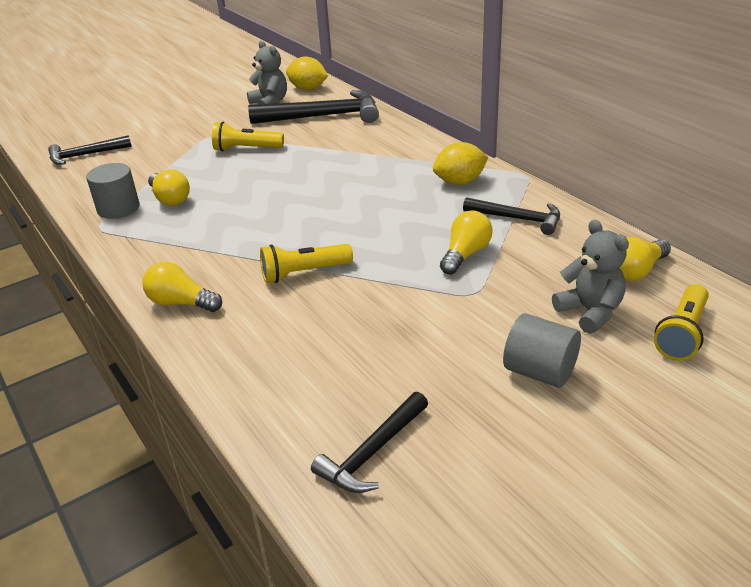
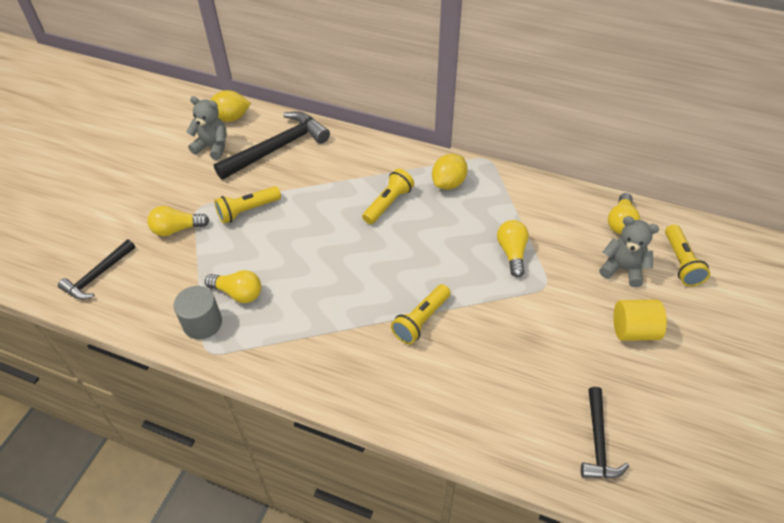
camera: 35 degrees left, 15 degrees up
(181, 303) = (360, 392): yellow light bulb -> yellow light bulb (177, 229)
(379, 179) = (388, 203): none -> yellow flashlight
(518, 219) = (517, 205): black hammer -> none
(540, 372) = (634, 331): grey cylinder -> yellow cylinder

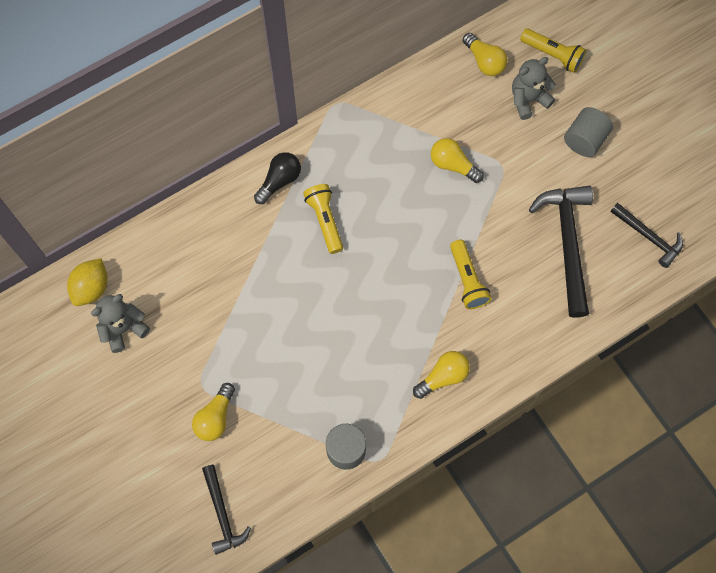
camera: 55 degrees left, 20 degrees up
(238, 293) = (334, 404): yellow light bulb -> yellow light bulb (443, 377)
(247, 211) = (240, 344): yellow flashlight -> none
(277, 148) = (174, 270): black hammer -> black hammer (567, 244)
(395, 163) = (279, 181): none -> black light bulb
(448, 183) = (340, 156): yellow lemon -> none
(634, 331) = (584, 140): yellow cylinder -> grey cylinder

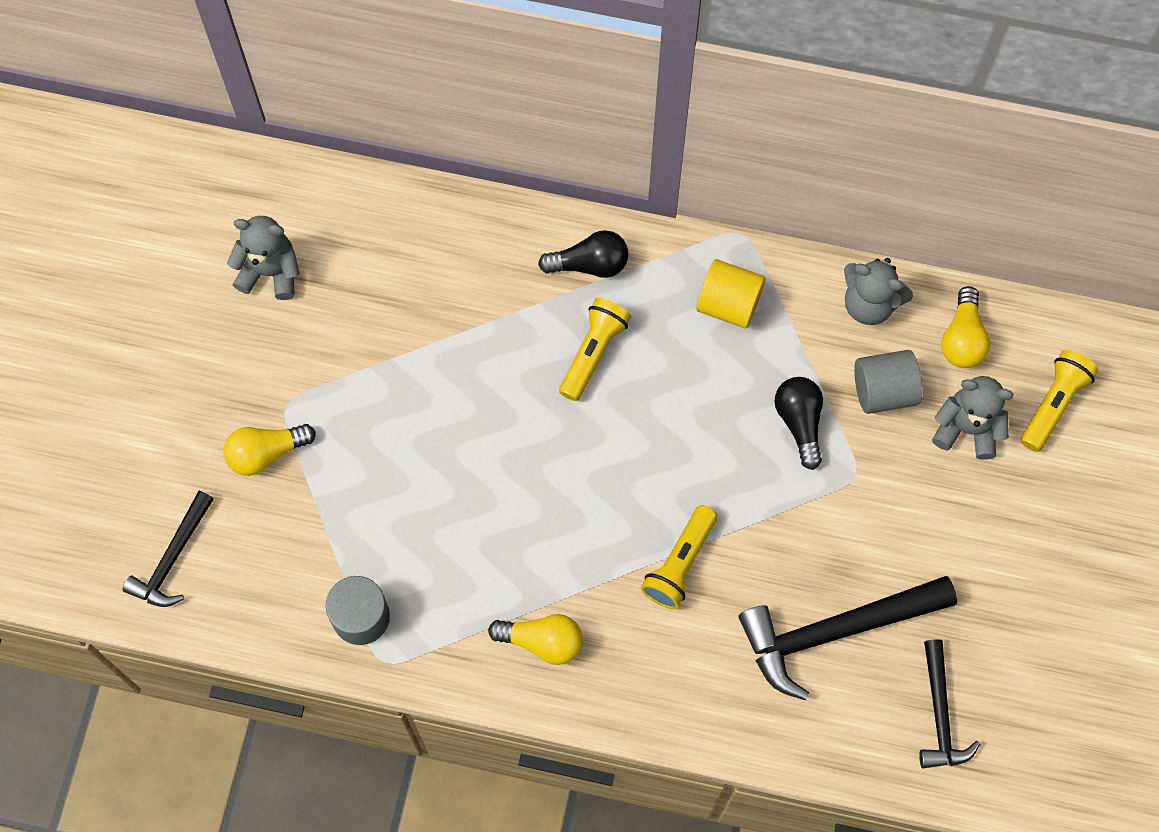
camera: 45 degrees right, 0 degrees up
(91, 288) = (281, 199): yellow lemon -> none
(364, 140) = (728, 304): none -> yellow cylinder
(427, 83) = (869, 303): none -> grey teddy bear
(453, 165) = (799, 422): yellow light bulb -> black light bulb
(553, 55) = (1053, 404): yellow flashlight -> yellow flashlight turned 135 degrees counterclockwise
(567, 244) = (835, 631): black hammer -> black hammer turned 150 degrees counterclockwise
(584, 140) = (984, 535): grey cylinder -> grey cylinder (884, 391)

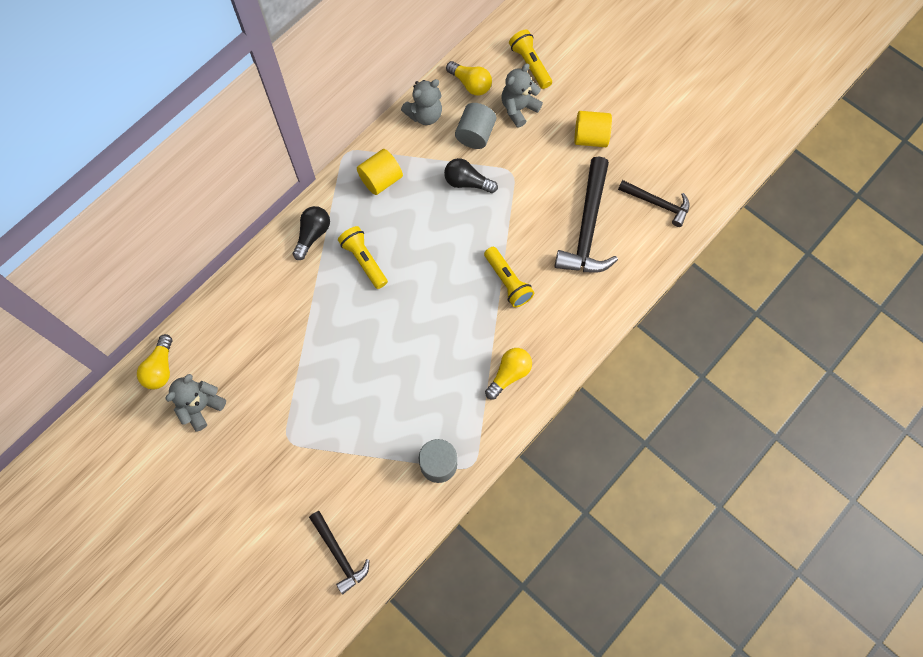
camera: 60 degrees left, 0 degrees up
(266, 453) = (309, 466): yellow light bulb -> yellow light bulb (160, 368)
(987, 557) = (590, 137): none -> yellow cylinder

